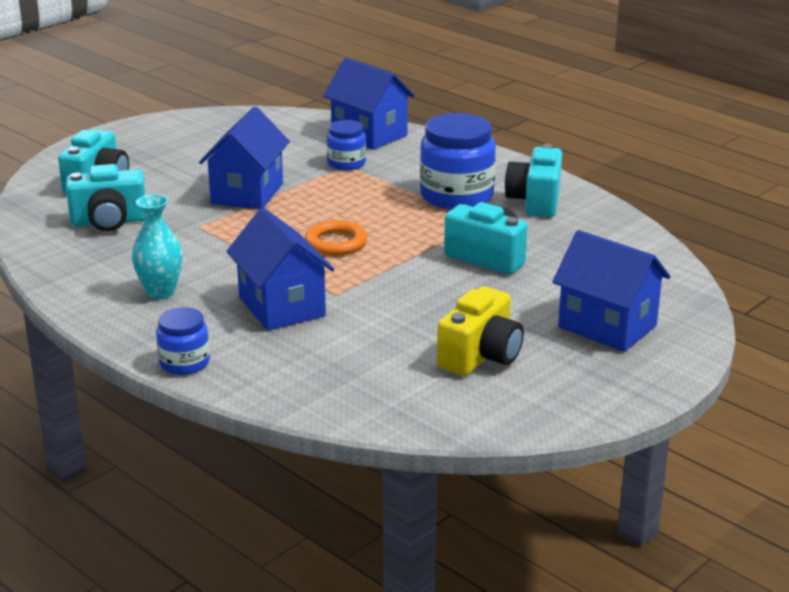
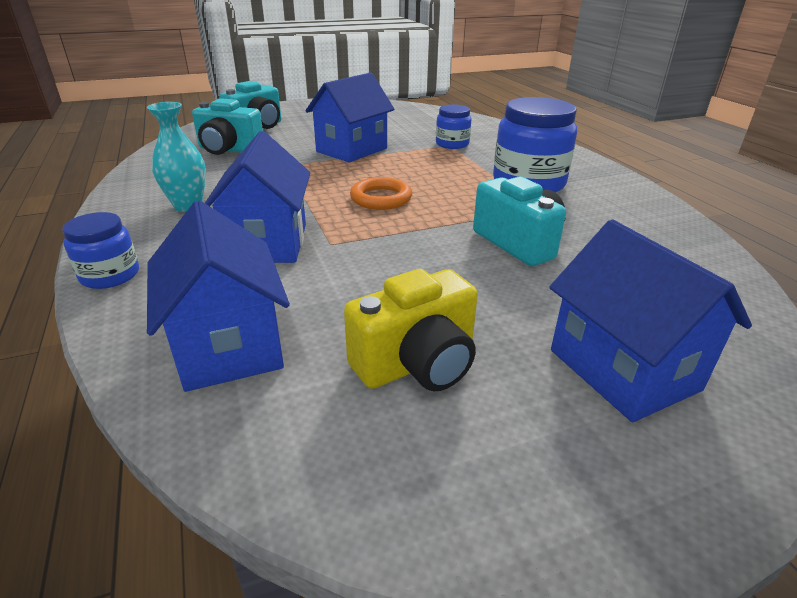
camera: 25 degrees right, 5 degrees up
(369, 134) = (489, 130): blue house -> blue house (228, 346)
(535, 201) = (606, 201): turquoise camera -> none

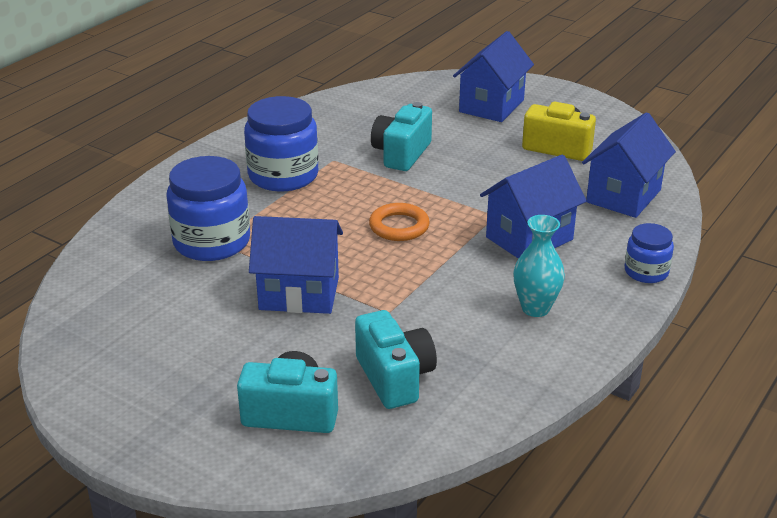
camera: 125 degrees left, 0 degrees up
(452, 144) = (211, 242): blue jar -> blue jar, size x1.81

